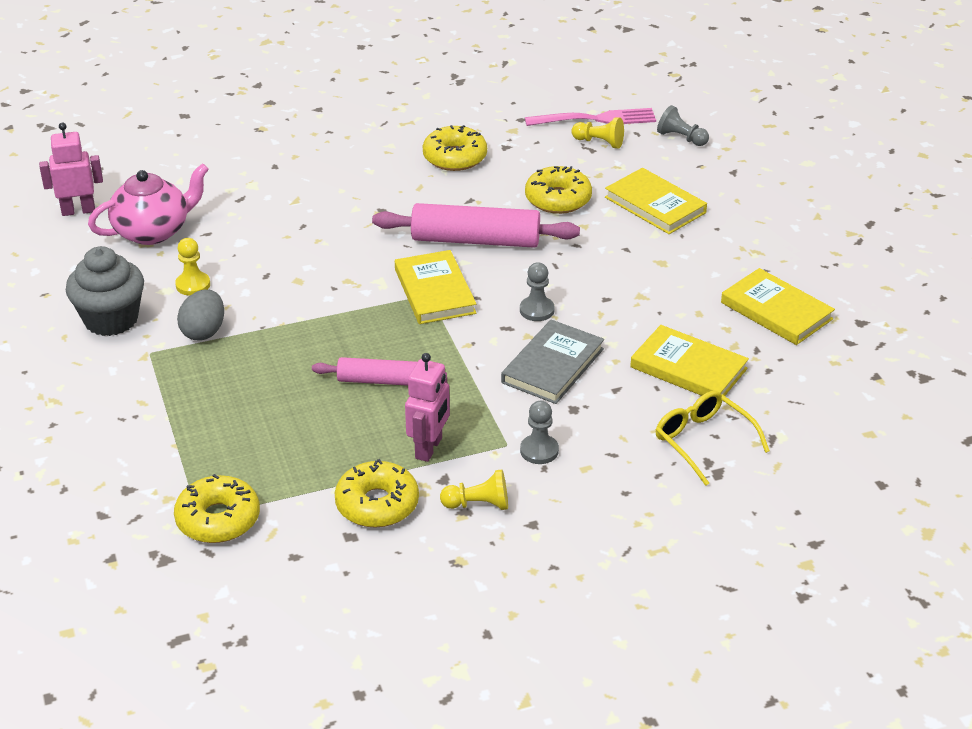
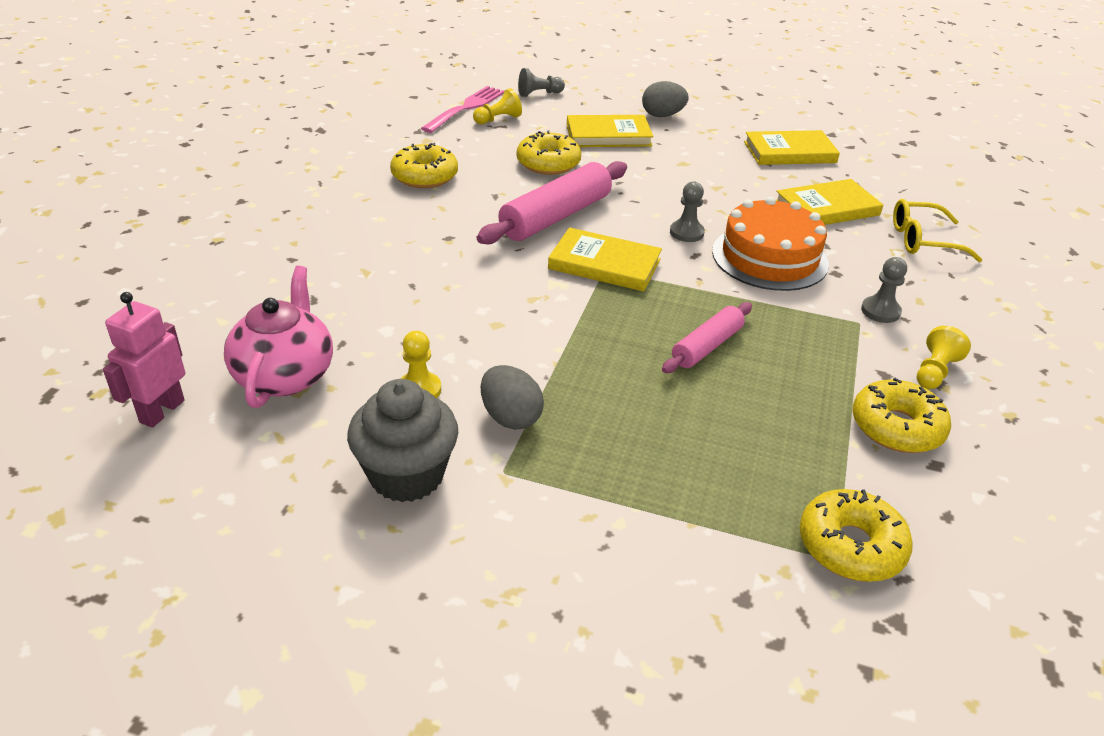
camera: 55 degrees left, 0 degrees up
(429, 448) = (833, 363): pink robot -> none
(553, 366) = (769, 257): grey book -> orange cake
(742, 215) = (662, 115): none -> grey egg

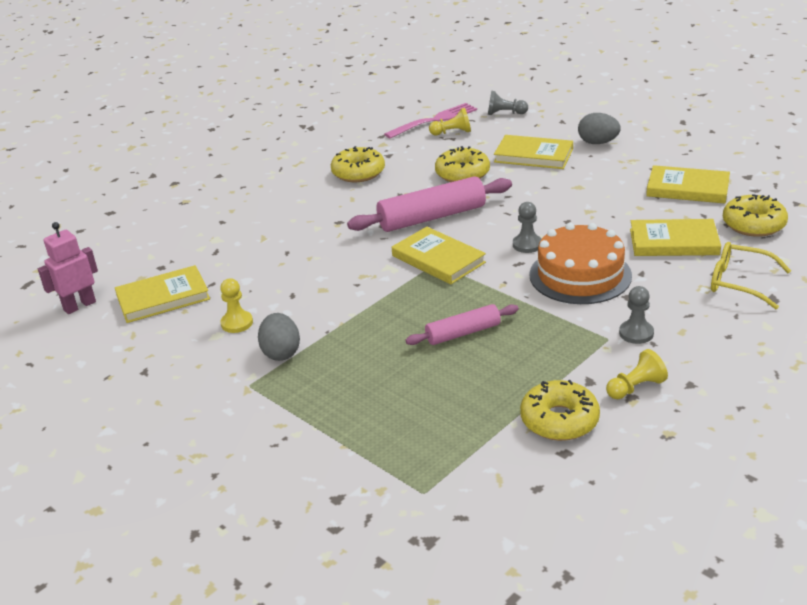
camera: 30 degrees right, 5 degrees down
(285, 375) = (163, 298): pink teapot -> yellow book
(407, 475) = (189, 373): grey cupcake -> none
(850, 546) = (442, 487): yellow donut -> yellow donut (753, 224)

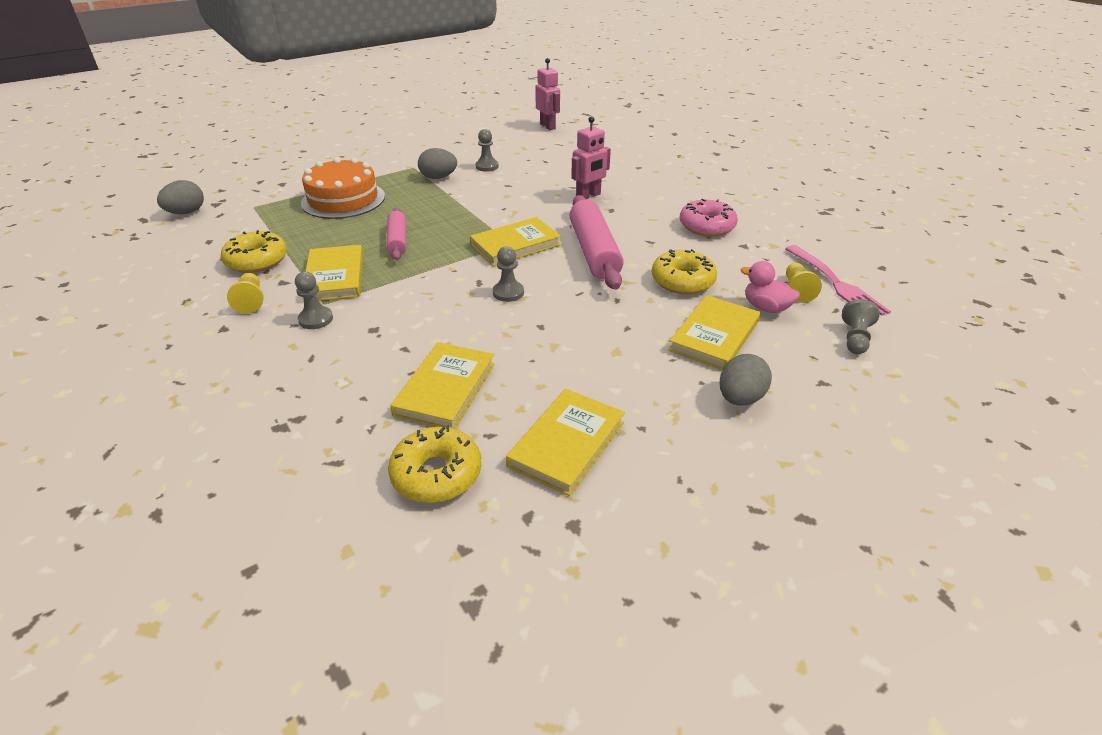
camera: 100 degrees right, 5 degrees up
(163, 298) = (538, 147): yellow book -> yellow book (335, 277)
(237, 323) = (487, 166): yellow pawn -> grey pawn
(309, 239) = (588, 196): none -> pink robot
(358, 173) = (706, 226): yellow donut -> pink donut
(470, 559) = (186, 213): none -> grey egg
(484, 141) = (766, 308): none -> pink duck
(580, 275) = (431, 311): orange cake -> orange cake (343, 199)
(739, 282) = (329, 412): yellow glasses -> none

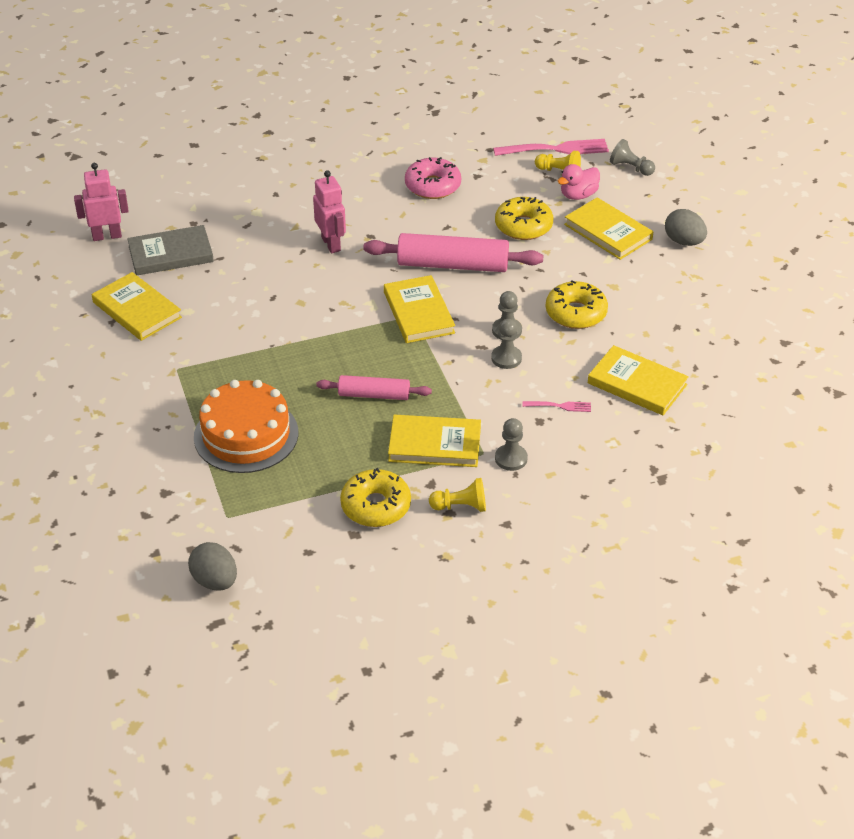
camera: 75 degrees left, 5 degrees up
(397, 338) = (559, 406): none -> pink fork
(436, 474) = (729, 397): yellow donut -> yellow donut (576, 313)
(438, 177) = (222, 350): grey egg -> none
(487, 166) = (210, 306): grey pawn -> grey pawn (506, 358)
(540, 146) = (171, 254): none -> grey book
(567, 444) = (712, 331): yellow book -> yellow book (137, 310)

